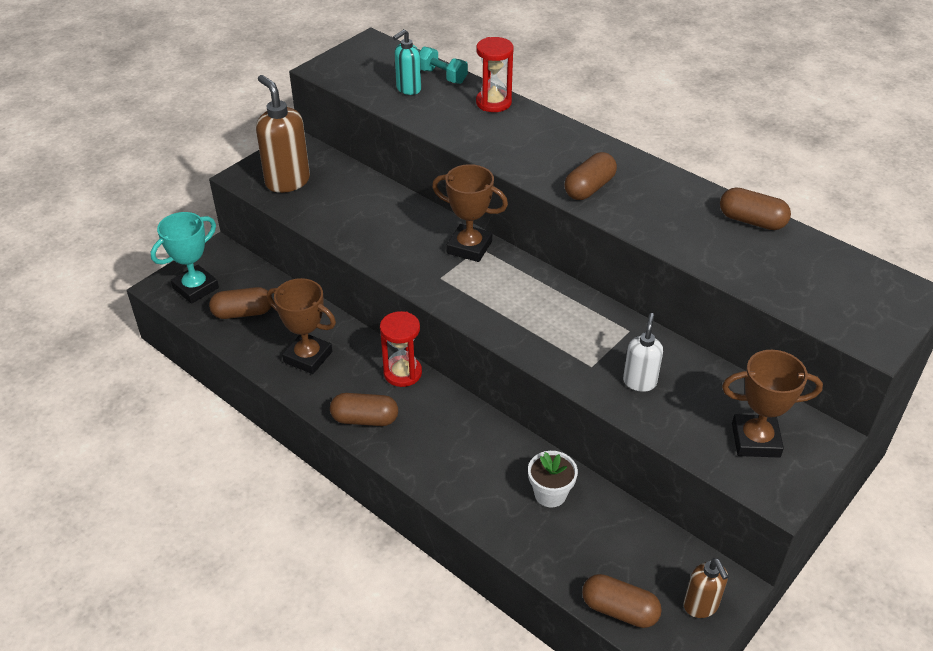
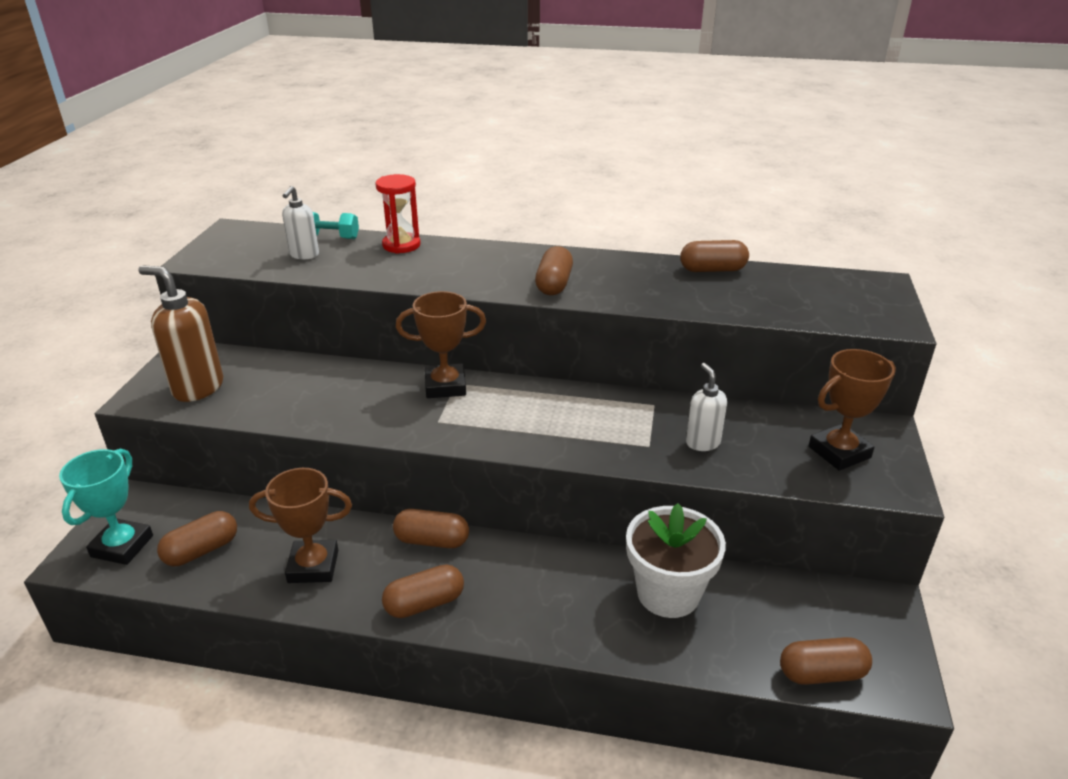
camera: 30 degrees left, 10 degrees down
(402, 373) = (432, 541): red hourglass -> brown capsule
(408, 89) = (304, 255): turquoise soap dispenser -> white soap dispenser
(550, 494) = (668, 593): white flower pot -> white flower pot, size x1.71
(701, 606) = (882, 633): brown soap dispenser -> none

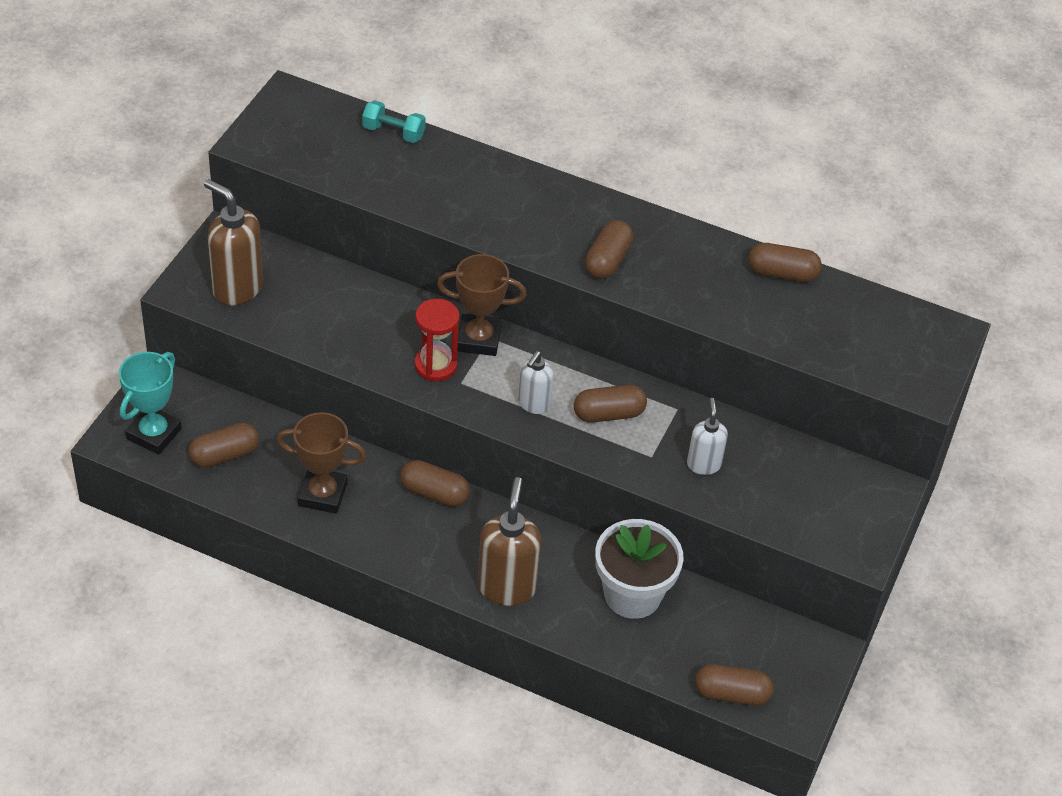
camera: 10 degrees right, 15 degrees up
(304, 255) = (362, 158): white soap dispenser -> white soap dispenser (533, 404)
(401, 245) = (466, 162): red hourglass -> red hourglass (435, 365)
(424, 603) = (414, 553): brown capsule -> brown capsule (608, 414)
(534, 615) = (506, 587): none -> brown soap dispenser
(839, 452) = (828, 504): brown trophy -> none

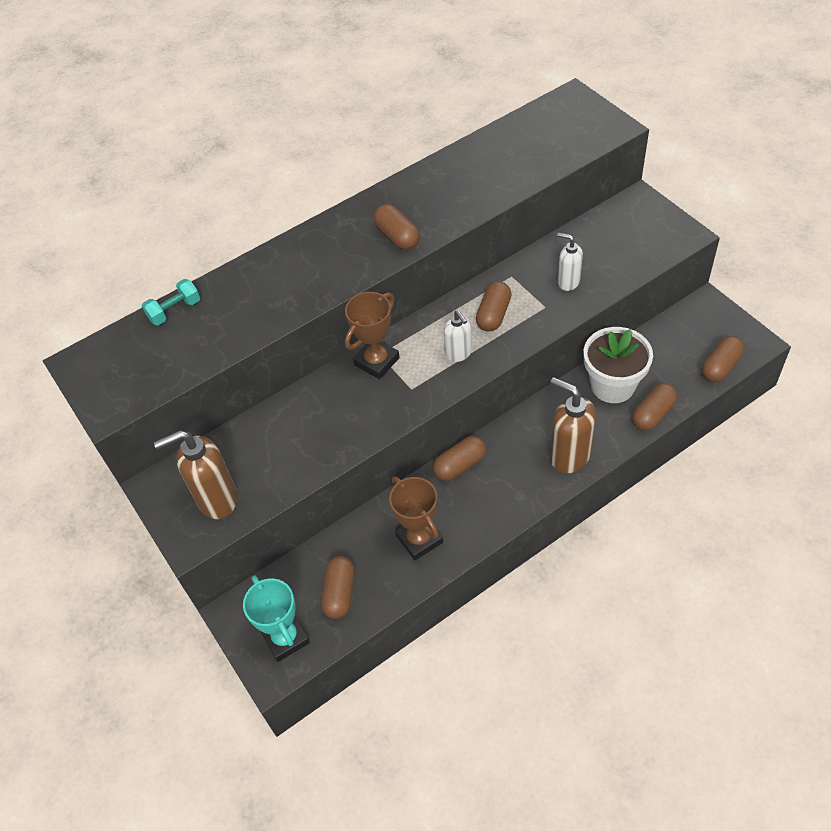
camera: 50 degrees left, 5 degrees up
(322, 494) = (419, 539): brown trophy -> brown trophy turned 75 degrees counterclockwise
(435, 365) = (385, 398): red hourglass -> none
(782, 274) = (471, 153): brown capsule -> brown capsule (653, 414)

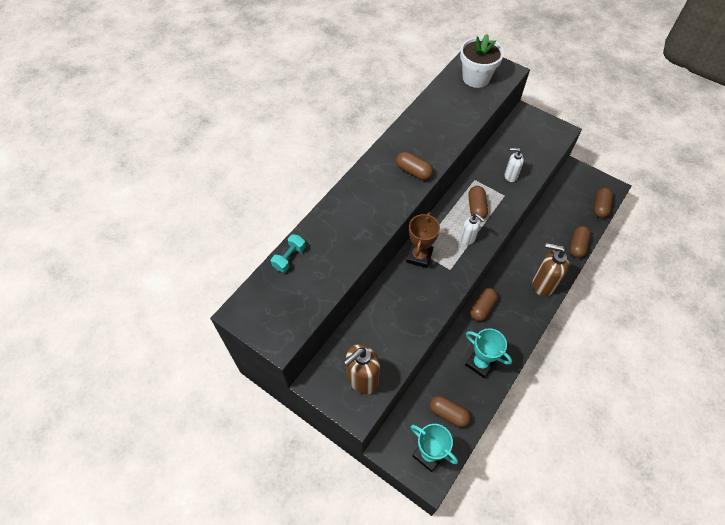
camera: 25 degrees left, 5 degrees up
(340, 593) = (448, 413): brown capsule -> brown capsule turned 45 degrees counterclockwise
(419, 539) = (480, 363): brown trophy -> turquoise trophy
(612, 385) = (546, 233): white flower pot -> white flower pot (476, 78)

